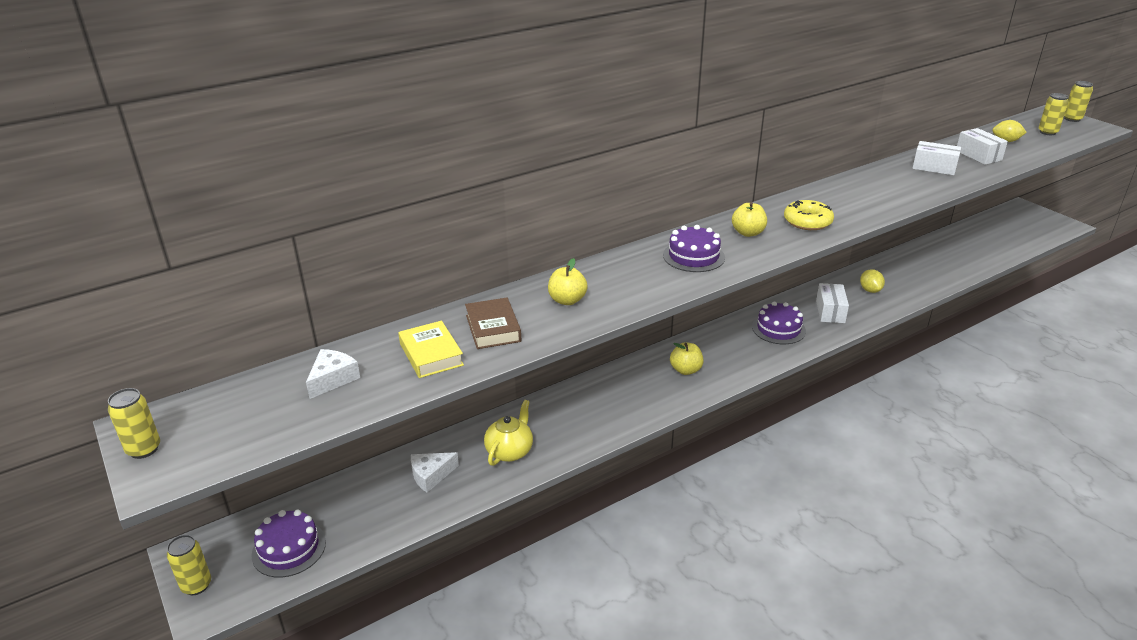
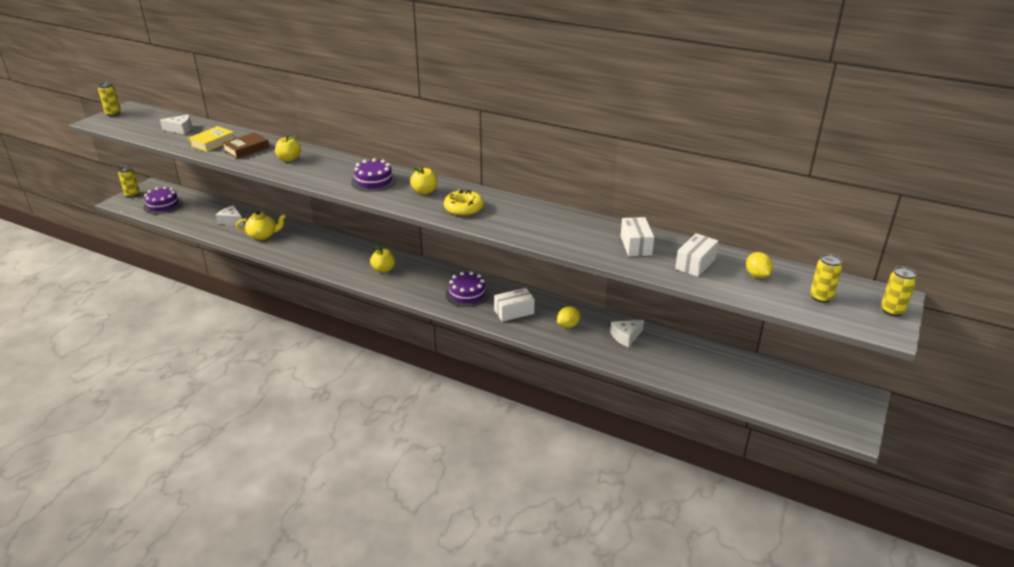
camera: 60 degrees right, 0 degrees up
(902, 268) = (626, 336): none -> white cheese

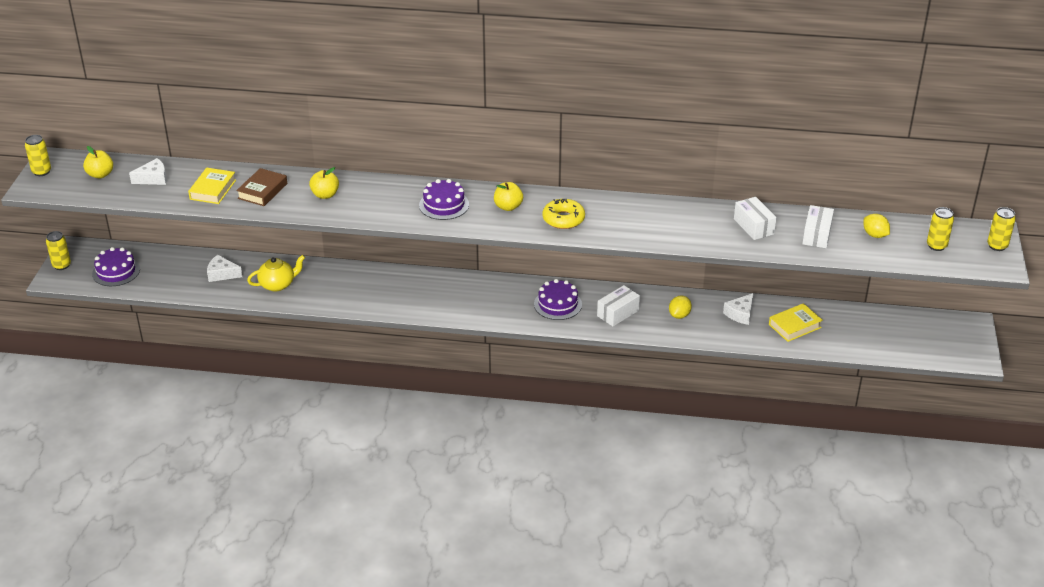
camera: 20 degrees left, 5 degrees up
(383, 269) = (449, 296): yellow apple -> yellow apple (100, 174)
(673, 358) = (794, 326): none -> yellow book

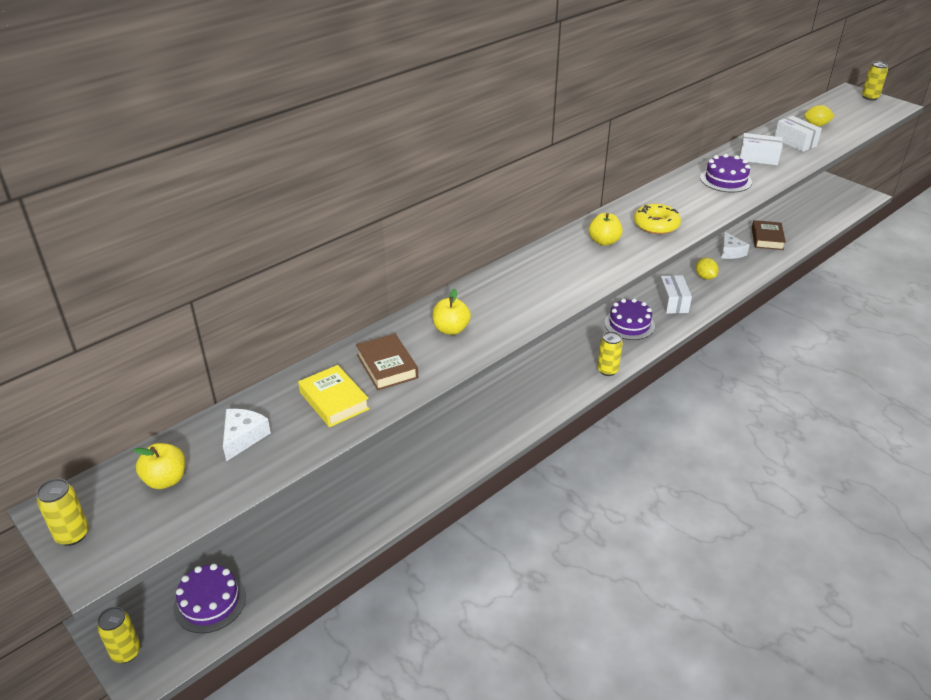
camera: 50 degrees left, 0 degrees up
(222, 274) = (332, 510): white cheese -> none
(278, 284) = (403, 476): yellow teapot -> none
(444, 205) = (559, 271): purple cake -> purple cake (725, 180)
(794, 326) = (767, 238): yellow book -> brown book
(936, 246) = (851, 113): yellow can -> yellow can (607, 370)

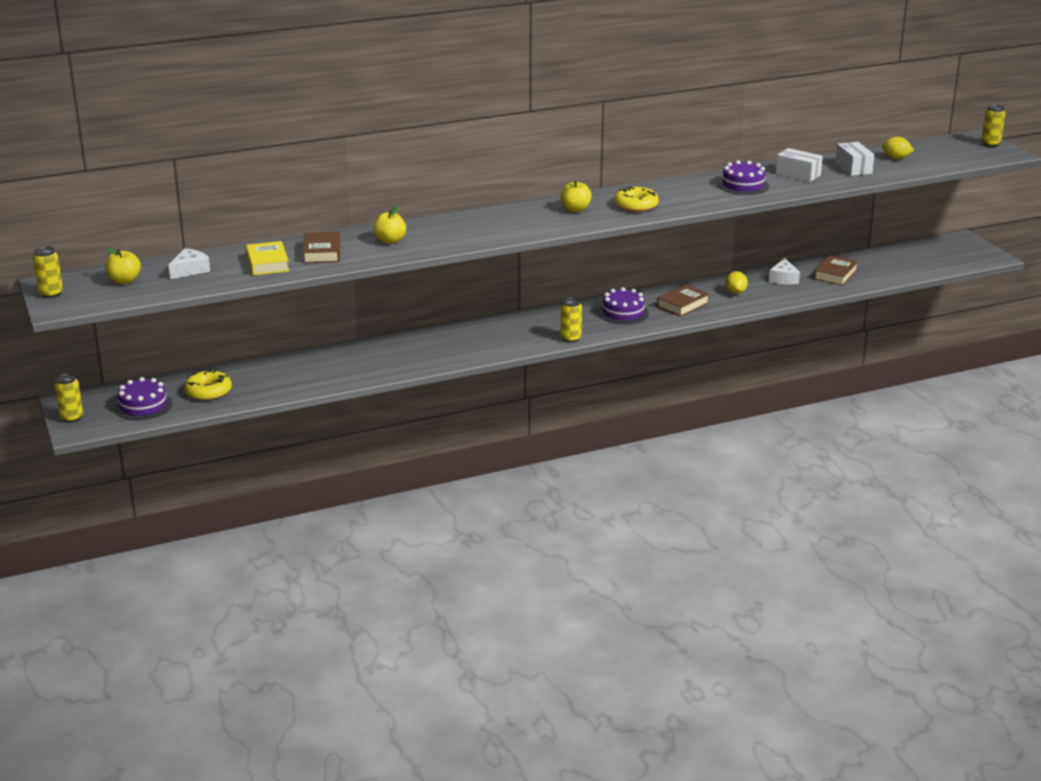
camera: 20 degrees right, 10 degrees down
(278, 553) = (208, 392): none -> yellow donut
(673, 302) = (682, 305): white box -> brown book

